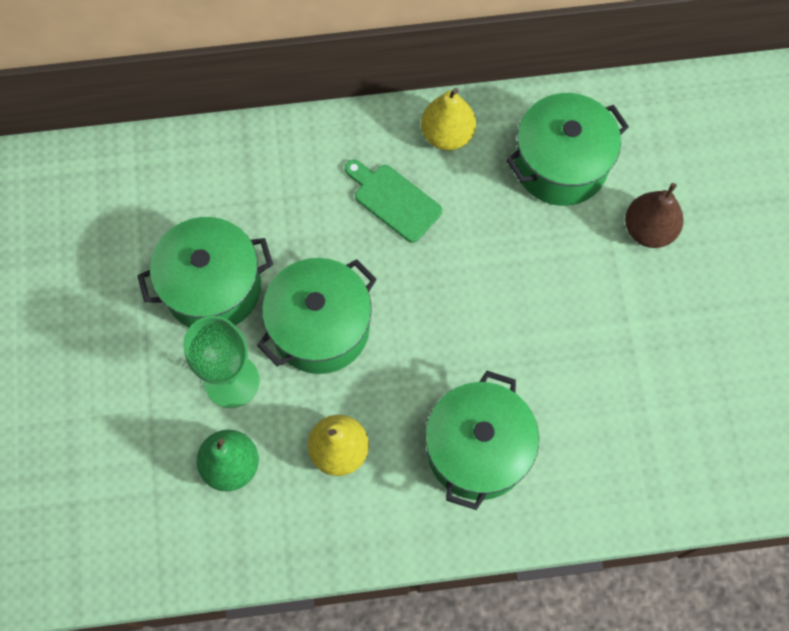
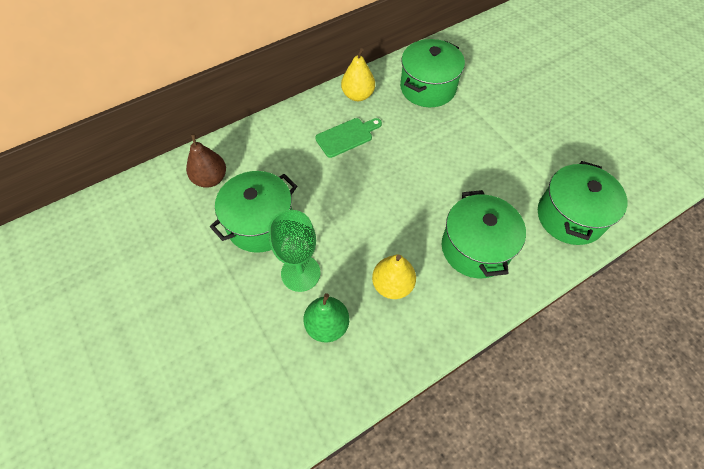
camera: 25 degrees left, 10 degrees down
(320, 328) = (341, 219): green pot -> green pot (570, 217)
(394, 200) = (346, 137): green cutting board -> green cutting board turned 135 degrees clockwise
(648, 230) = (493, 100): brown pear -> brown pear (210, 179)

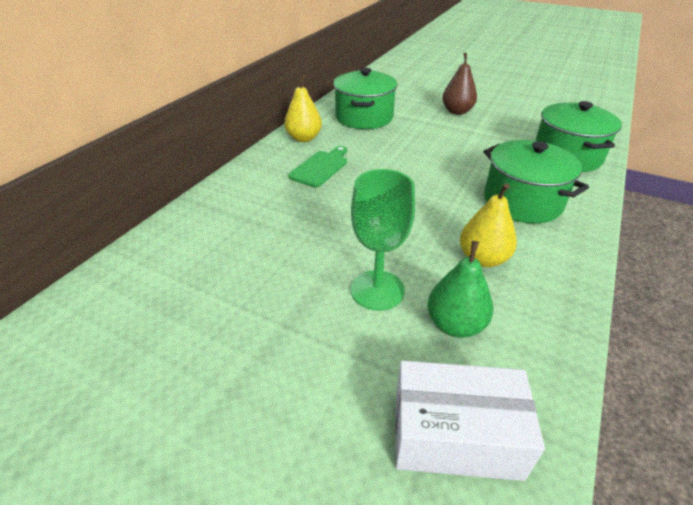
camera: 30 degrees left, 20 degrees down
(210, 179) = (189, 249): brown pear -> brown pear (457, 111)
(260, 224) = (288, 265): green pot -> none
(267, 392) = (455, 435): none -> white box

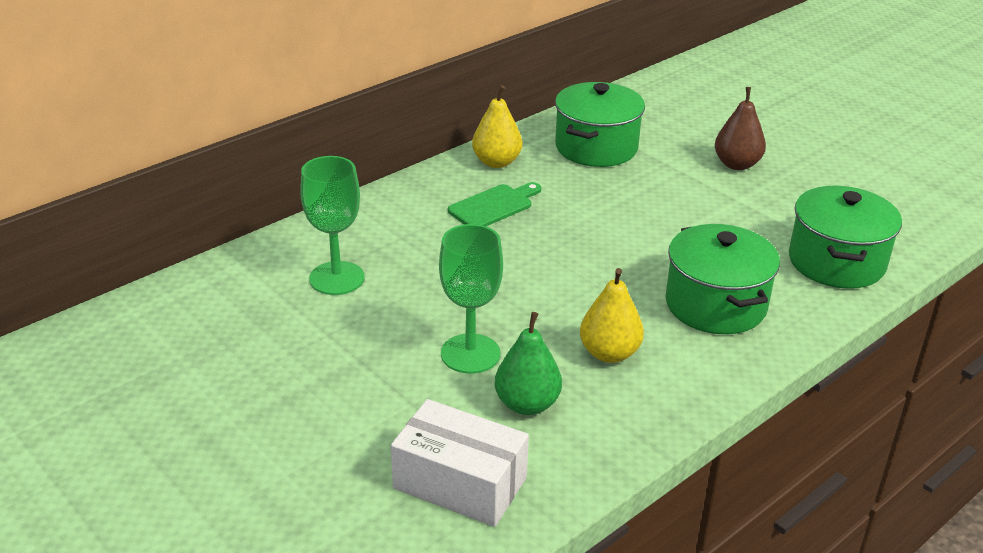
camera: 20 degrees right, 5 degrees down
(226, 252) = (337, 278): none -> green goblet

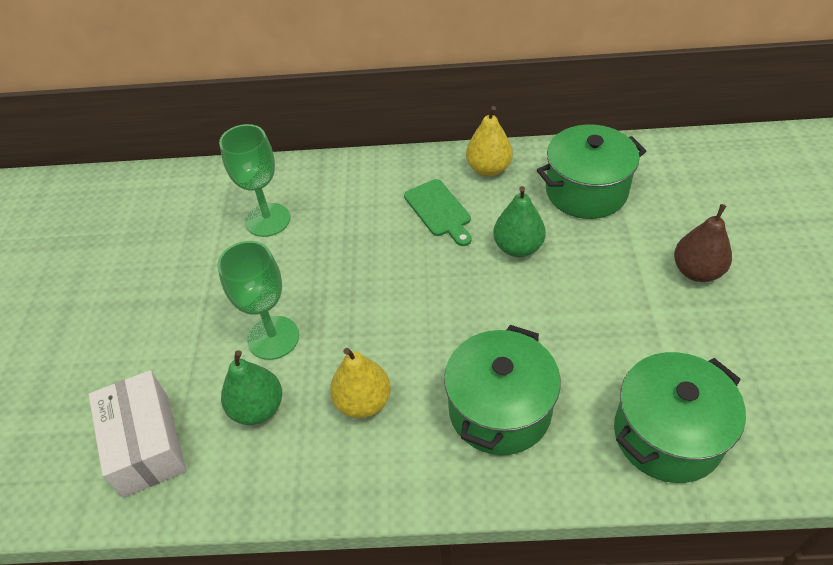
camera: 45 degrees right, 15 degrees up
(494, 206) = (439, 211): green cutting board -> green cutting board turned 60 degrees clockwise
(593, 203) = (518, 247): none -> green pear

